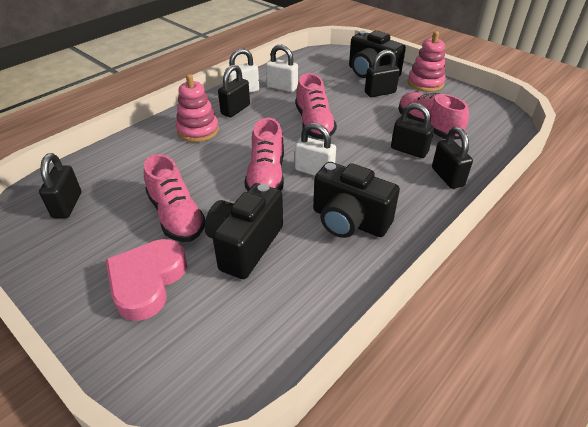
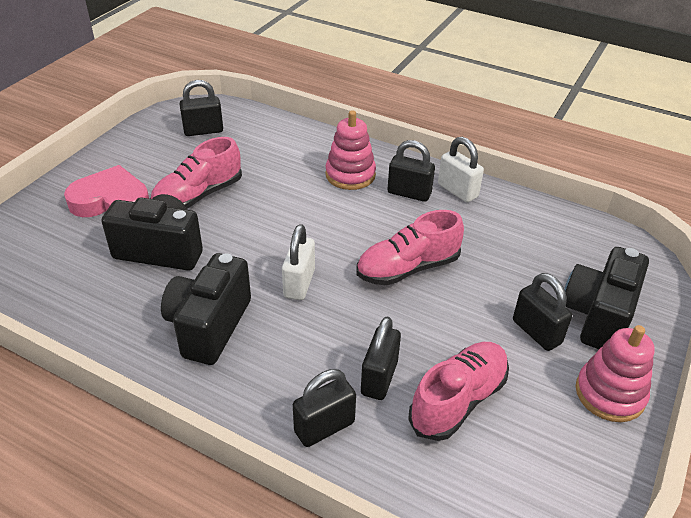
camera: 75 degrees right, 0 degrees up
(266, 176) = (278, 244): pink shoe -> none
(282, 87) = (489, 223): white padlock -> none

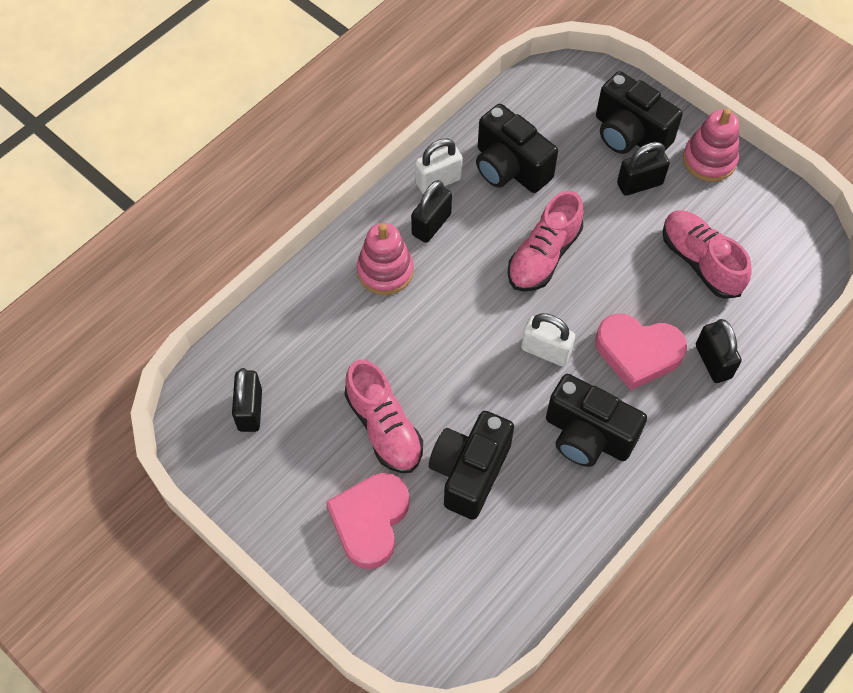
camera: 75 degrees left, 20 degrees up
(317, 355) = (638, 353): none -> pink heart
(379, 378) = (670, 311): black padlock -> none
(408, 268) = (543, 256): pink shoe -> pink shoe turned 45 degrees clockwise
(498, 232) = (510, 168): none -> black camera

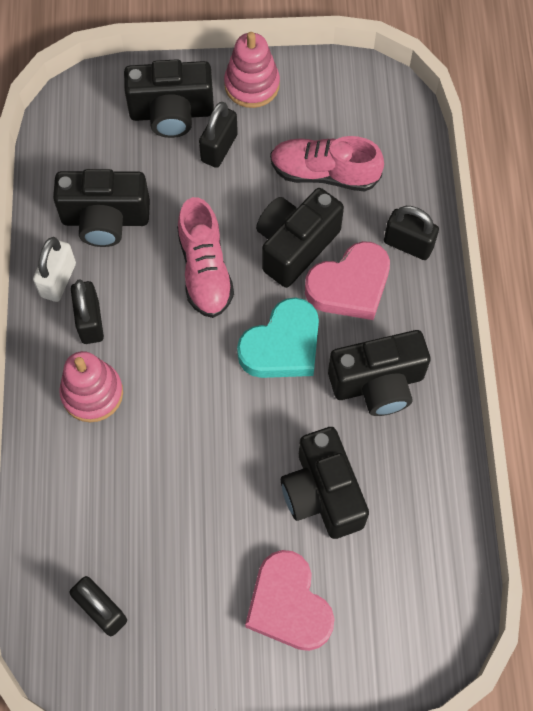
camera: 45 degrees left, 5 degrees up
(384, 427) = (223, 521): pink shoe -> none
(545, 351) = (282, 345): white padlock -> turquoise heart
(625, 293) = (295, 246): none -> black camera

